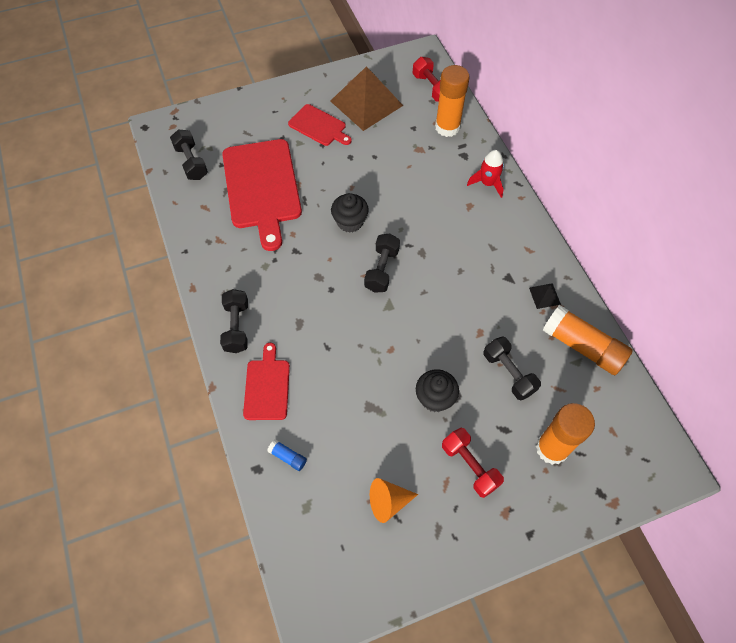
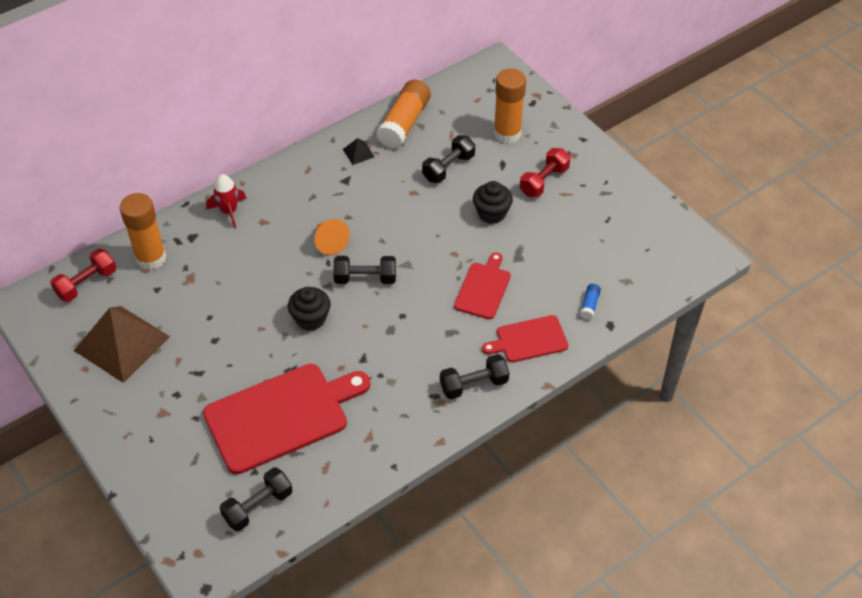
camera: 105 degrees left, 10 degrees down
(319, 126) = (170, 383): red cutting board -> red cutting board (483, 288)
(388, 502) = (597, 227): orange cone -> orange cone (329, 242)

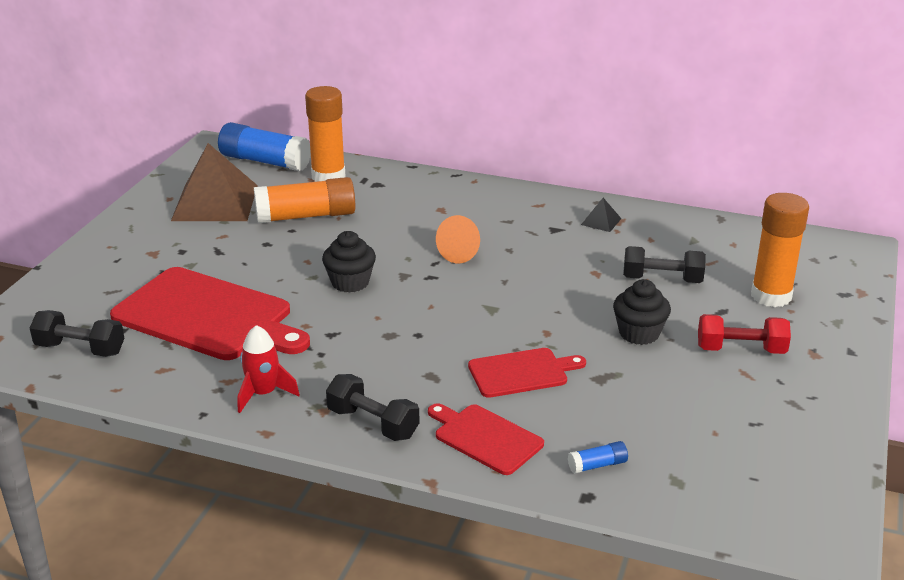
camera: 55 degrees right, 20 degrees down
(86, 283) = (265, 161): red dumbbell -> blue glue stick
(229, 211) = (431, 188): red rocket -> red rocket (263, 394)
(365, 278) = (441, 292): black dumbbell -> none
(404, 123) = (681, 230): orange glue stick -> orange glue stick (306, 216)

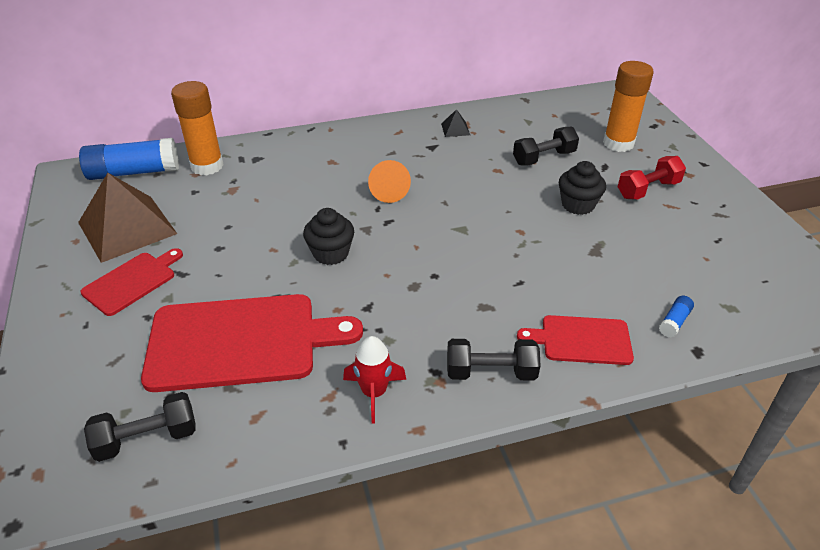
camera: 35 degrees left, 10 degrees up
(306, 216) = (227, 209): orange glue stick -> none
(522, 372) = (542, 272): red cutting board -> red cutting board (132, 281)

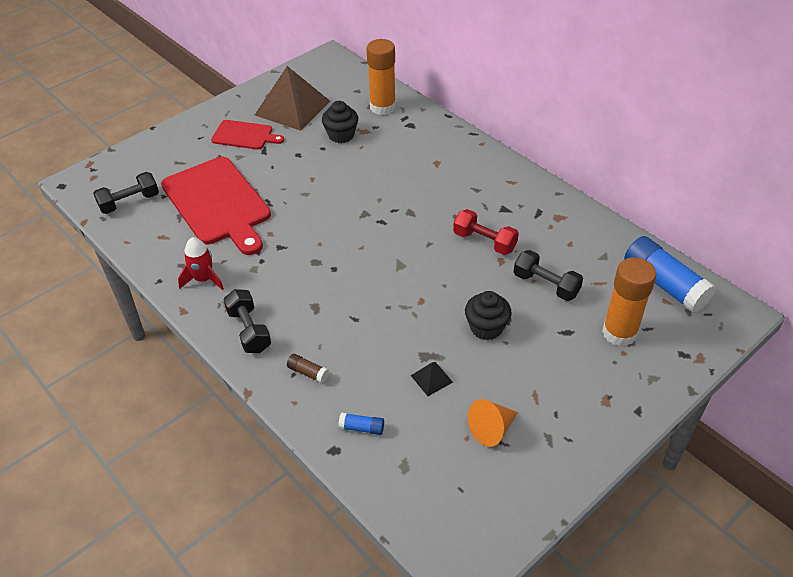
camera: 65 degrees right, 5 degrees up
(134, 172) = (351, 81): blue glue stick -> blue glue stick (664, 284)
(147, 439) = (129, 202): black dumbbell -> black dumbbell turned 75 degrees counterclockwise
(331, 253) = (325, 207): black cupcake -> black cupcake (341, 135)
(388, 192) = (419, 208): orange cone -> orange cone (491, 429)
(455, 129) = (545, 213): black pyramid -> black pyramid (431, 378)
(581, 340) = (308, 372): red cutting board -> brown glue stick
(648, 190) = (550, 373): red dumbbell -> red dumbbell (484, 242)

